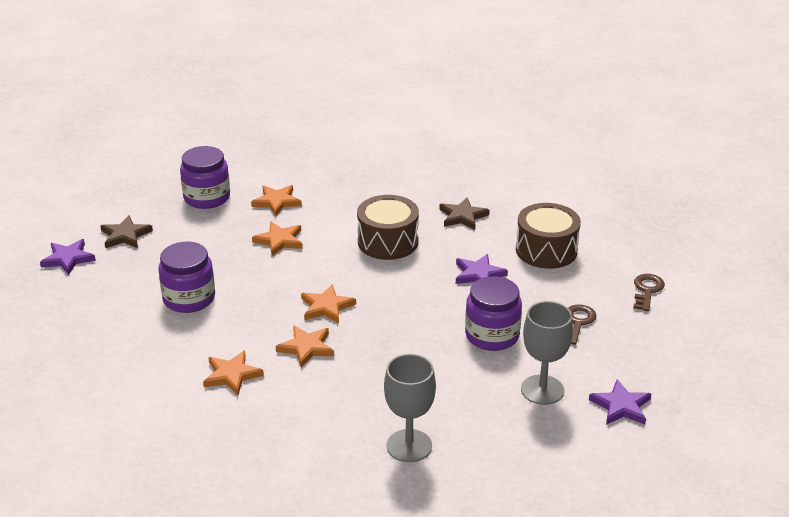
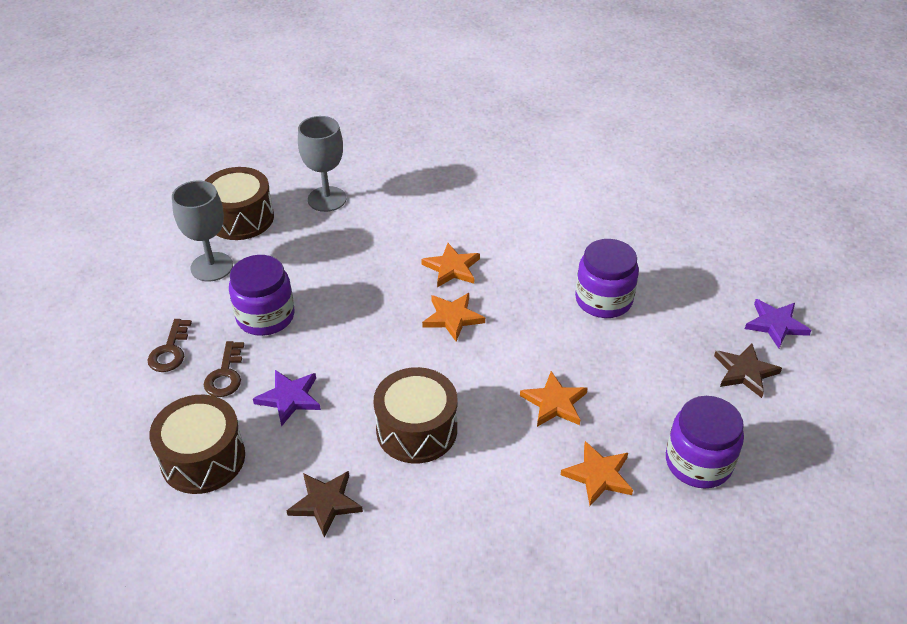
camera: 165 degrees right, 10 degrees up
(232, 375) = (507, 229): orange star -> none
(510, 439) = (241, 218): none -> brown drum
(621, 406) = (136, 264): purple star -> none
(647, 290) = (78, 414): brown key -> brown key (225, 374)

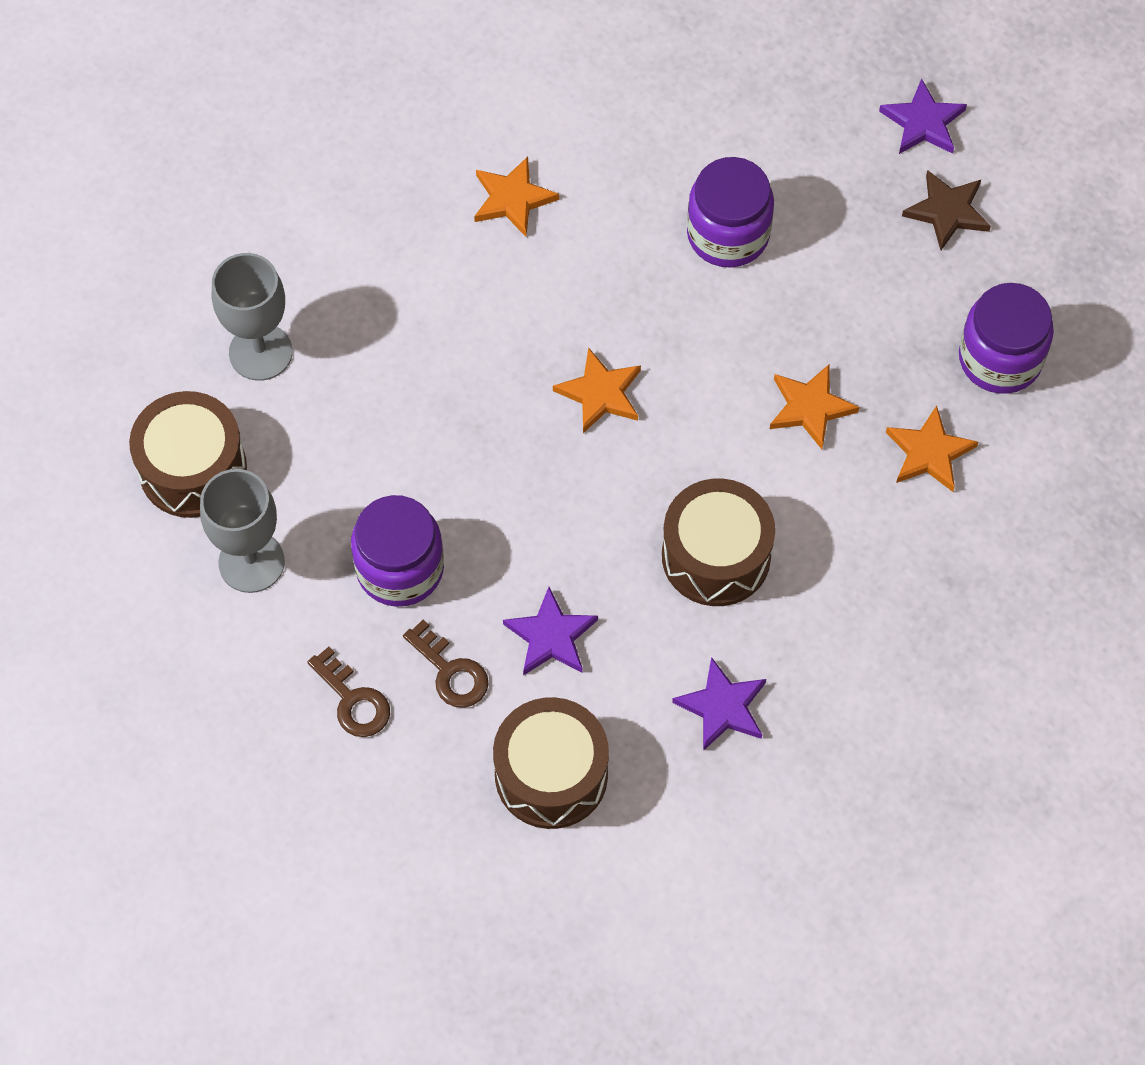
camera: 45 degrees left, 20 degrees up
(325, 503) = (722, 707): brown star -> purple star
(452, 268) = (524, 328): orange star -> orange star (512, 199)

